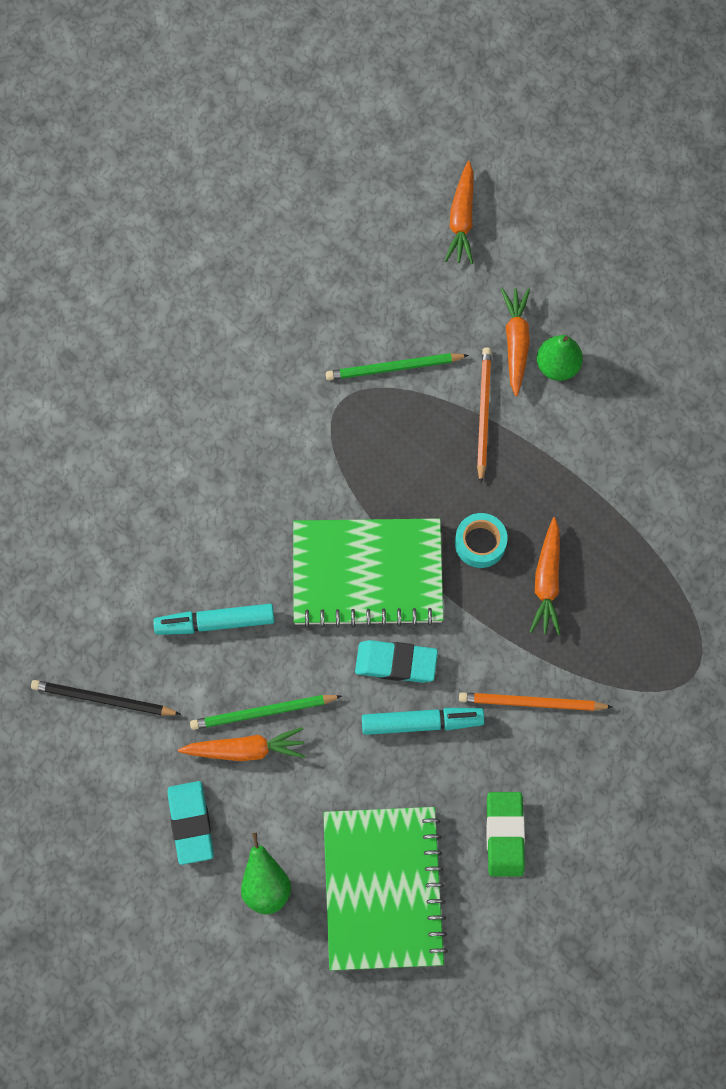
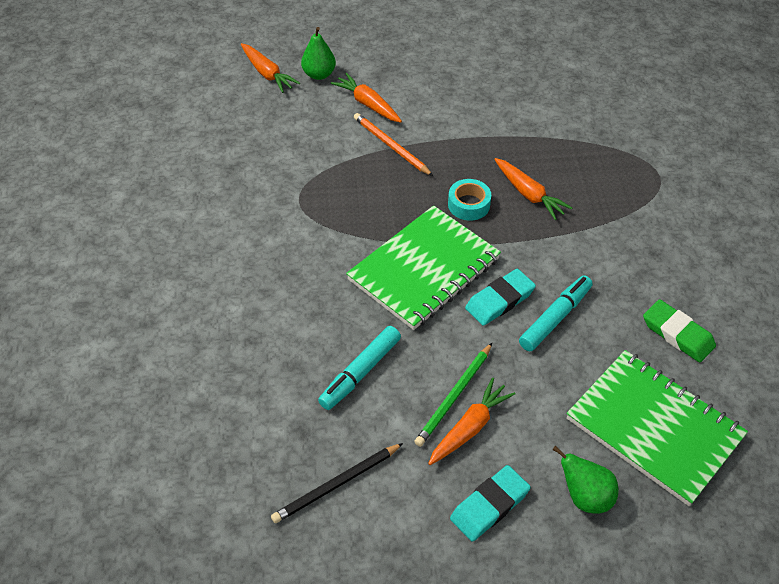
camera: 45 degrees left, 20 degrees down
(191, 823) = (489, 506): turquoise eraser -> turquoise eraser turned 75 degrees counterclockwise
(393, 368) = (311, 162): green pencil -> none
(531, 703) = (599, 256): orange pencil -> none
(557, 366) = (404, 99): green pear -> green pear (319, 74)

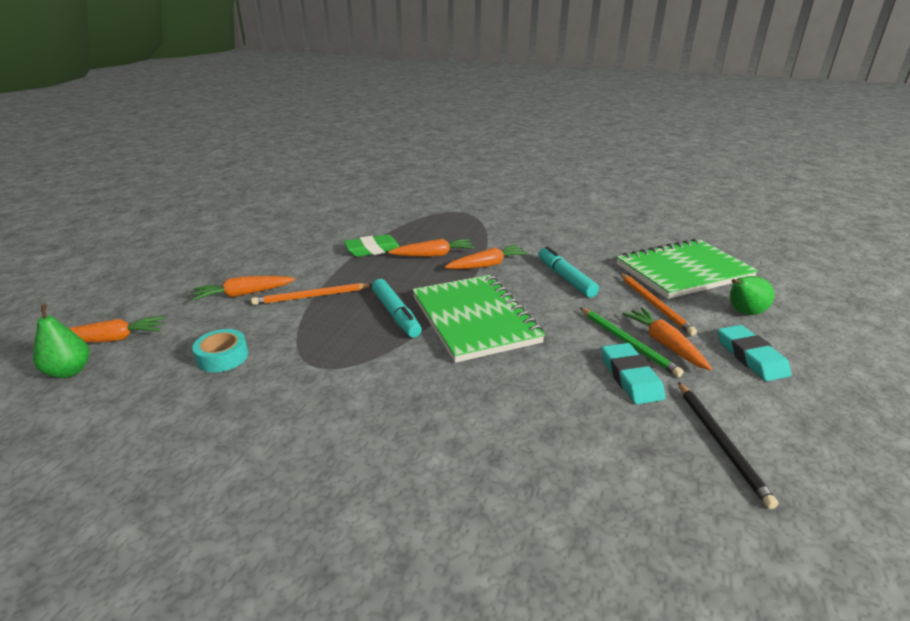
camera: 65 degrees left, 20 degrees down
(319, 74) = (164, 309): green pear -> green pear (69, 371)
(360, 372) = (578, 388): turquoise marker -> turquoise marker (396, 314)
(469, 204) = (420, 280): turquoise tape -> turquoise tape (222, 357)
(500, 300) = (533, 295): turquoise eraser -> turquoise eraser (630, 377)
(538, 244) = (487, 265): none -> orange carrot
(547, 409) = (655, 305): none -> orange pencil
(677, 334) = (603, 243): green eraser -> green eraser (373, 249)

